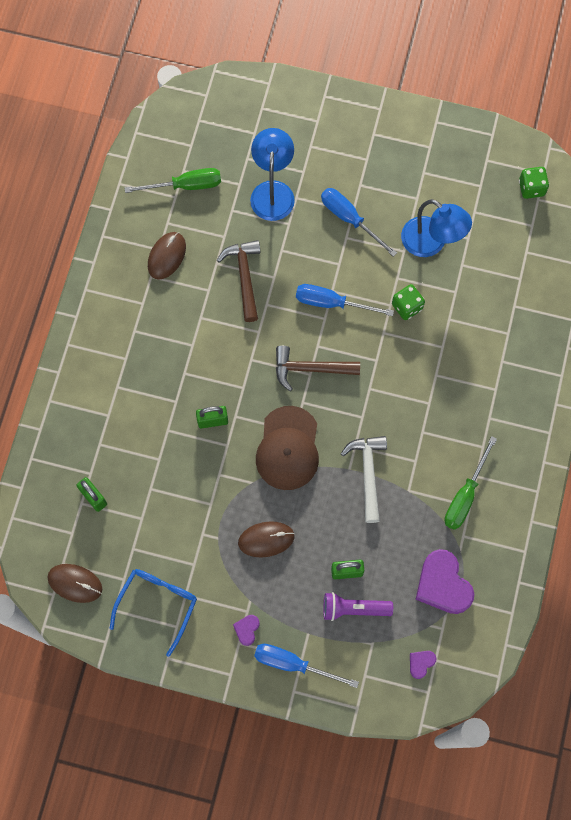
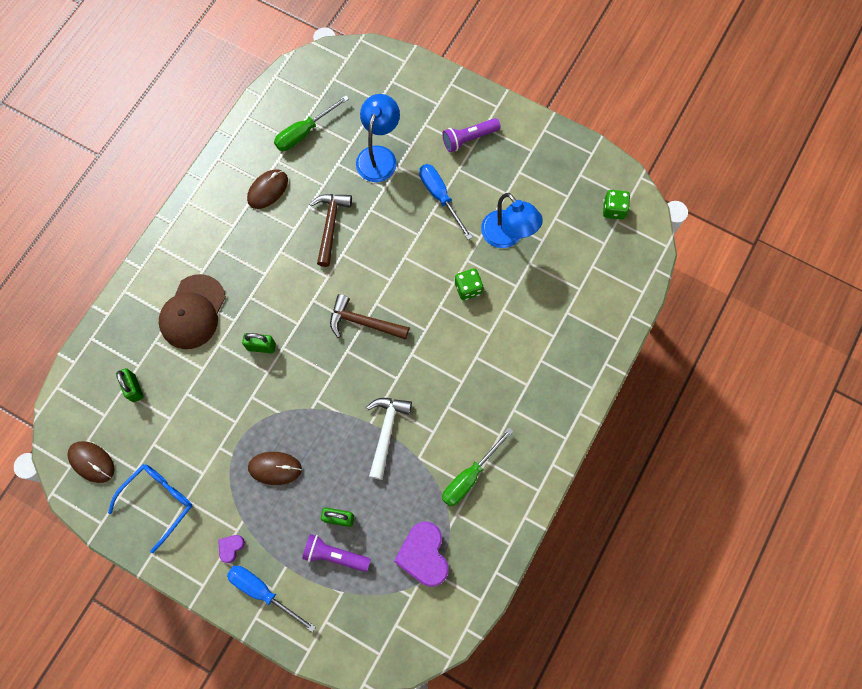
camera: 15 degrees right, 0 degrees up
(186, 185) = (304, 132): green screwdriver -> green screwdriver turned 135 degrees clockwise
(288, 448) = (321, 389): brown cap -> brown cap (193, 312)
(331, 303) = (401, 268): blue screwdriver -> none
(361, 150) = (469, 138): none -> purple flashlight
(421, 663) = (381, 624): purple heart -> none

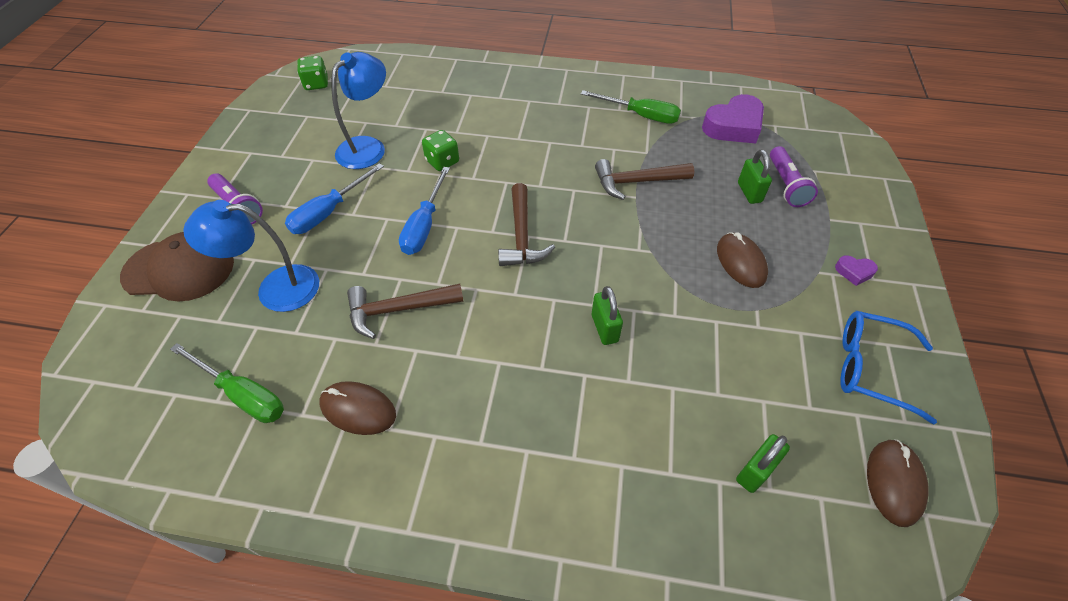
camera: 110 degrees left, 20 degrees down
(193, 312) = (598, 436): brown cap -> brown cap (179, 269)
(263, 592) = (869, 229): blue screwdriver -> blue screwdriver (424, 226)
(386, 432) = (636, 182): white hammer -> brown hammer

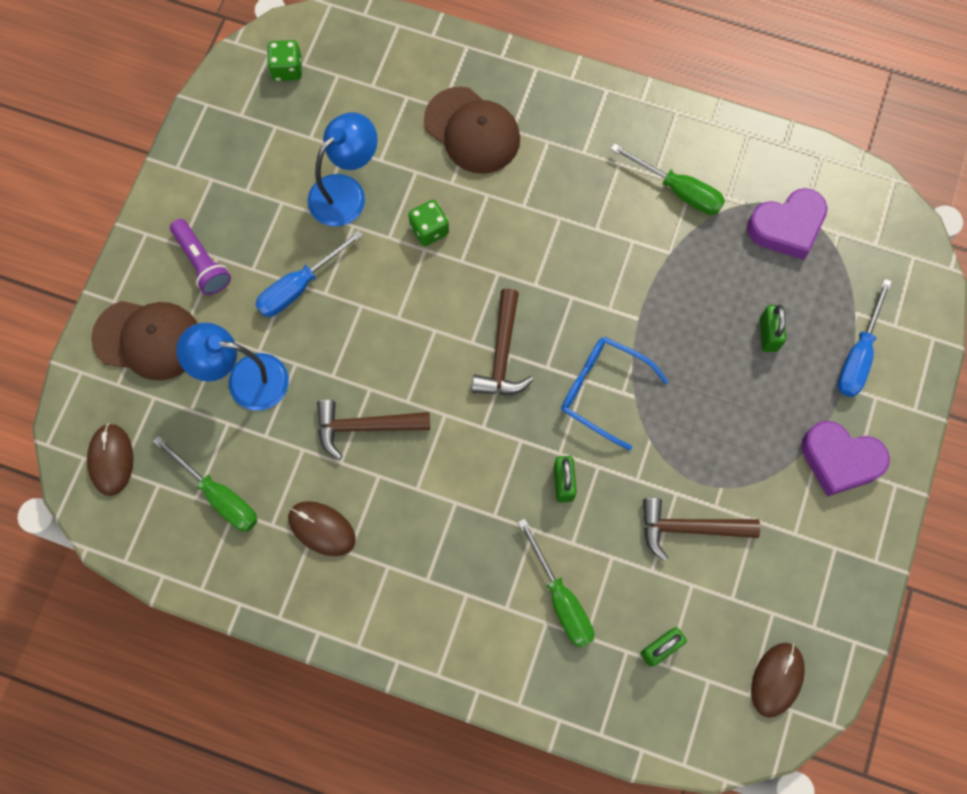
camera: 10 degrees right, 20 degrees up
(424, 226) = (400, 322): blue screwdriver -> blue screwdriver (858, 355)
(468, 101) = (472, 131): none -> brown cap
(632, 438) = (561, 599): none -> green screwdriver
(636, 182) = (645, 297): brown hammer -> brown hammer (689, 528)
(741, 262) = (725, 427): brown mouse -> brown mouse (111, 460)
(786, 185) = (814, 330): purple flashlight -> none
(854, 272) = (839, 460): purple heart -> purple heart, size x2.16
(869, 368) = (805, 570): blue glasses -> blue glasses (602, 390)

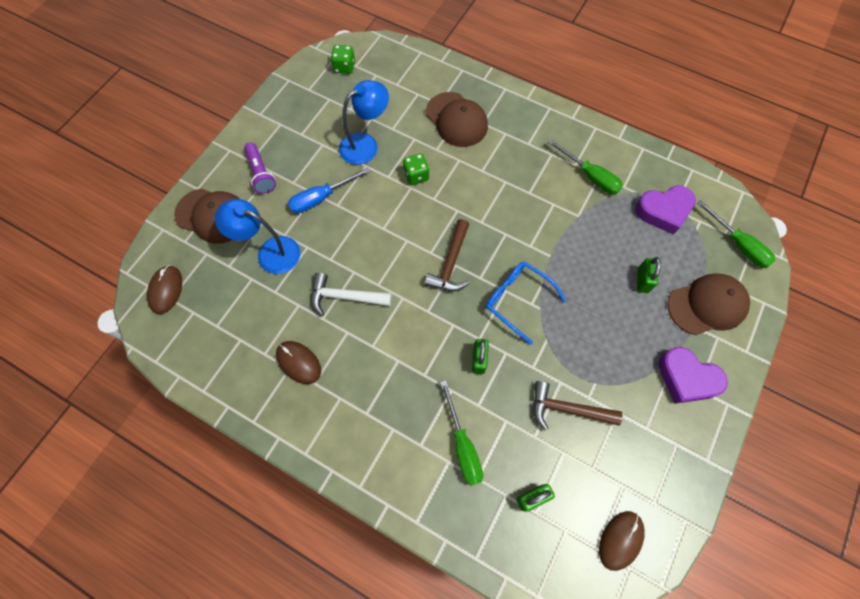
camera: 10 degrees right, 5 degrees down
(219, 496) = (232, 327): green screwdriver -> green screwdriver (738, 244)
(365, 427) = (345, 297): brown hammer -> white hammer
(858, 355) = (707, 305): blue screwdriver -> brown cap

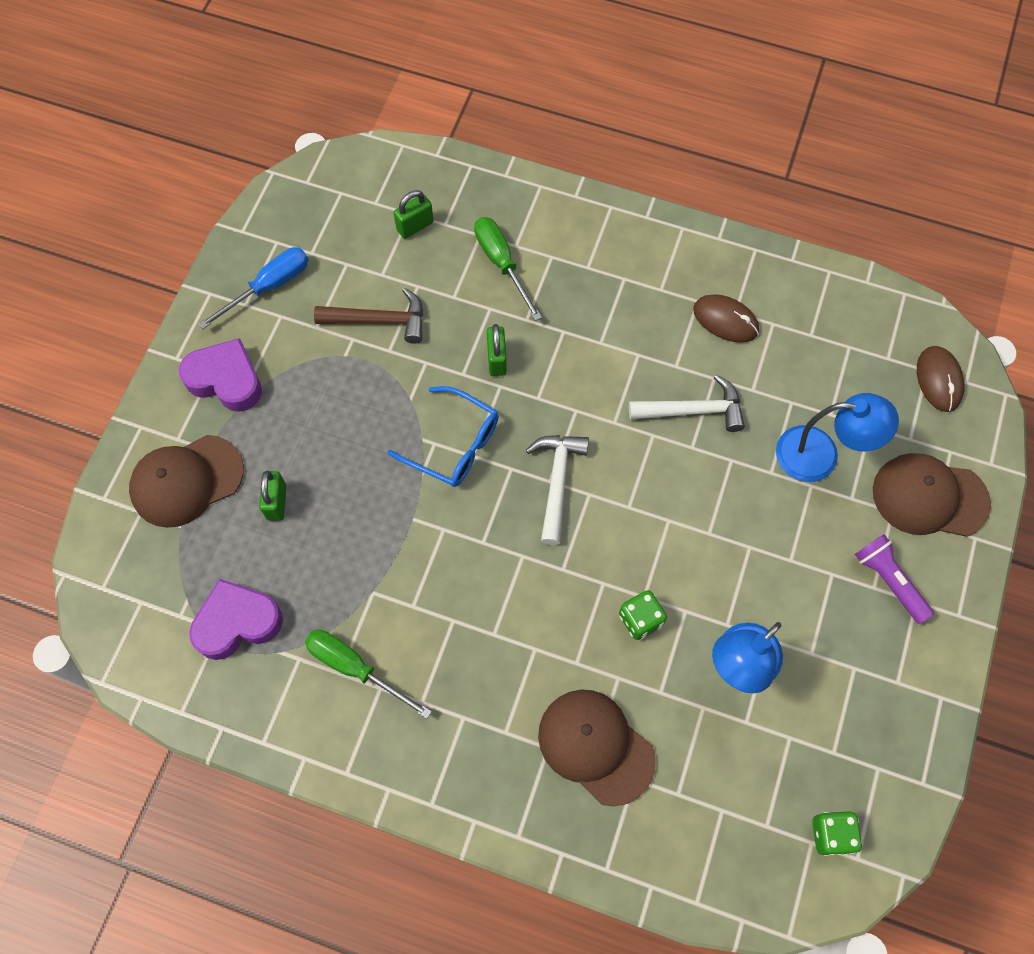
camera: 170 degrees right, 0 degrees up
(321, 198) = (778, 554): blue screwdriver -> blue screwdriver (269, 287)
(450, 264) = (557, 481): brown hammer -> white hammer
(620, 540) = (315, 203): brown mouse -> none
(738, 244) = (126, 583): green screwdriver -> none

